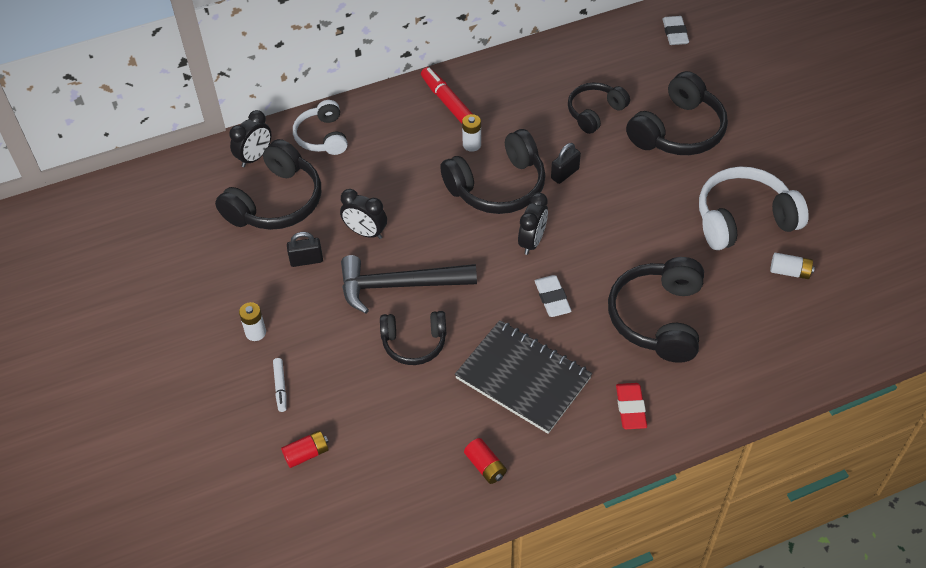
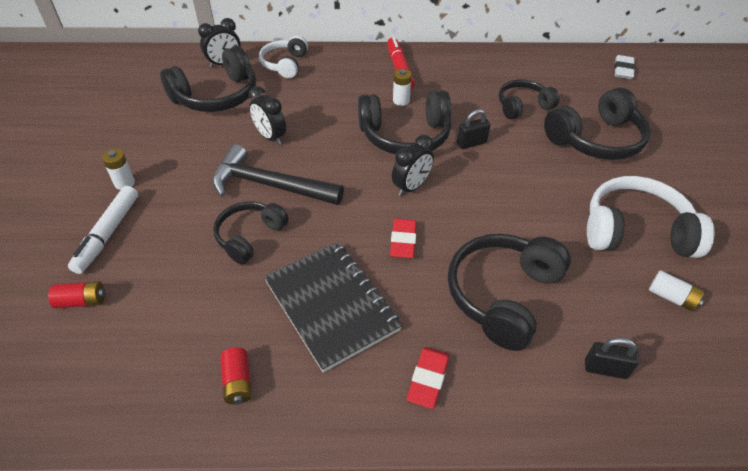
camera: 20 degrees right, 5 degrees down
(280, 387) = (108, 233): white marker -> white marker, size x1.81
(306, 260) = (208, 143): black padlock -> black padlock (605, 369)
(414, 343) = (250, 236): black headphones -> black headphones turned 105 degrees clockwise
(552, 298) = (403, 241): white eraser -> red eraser

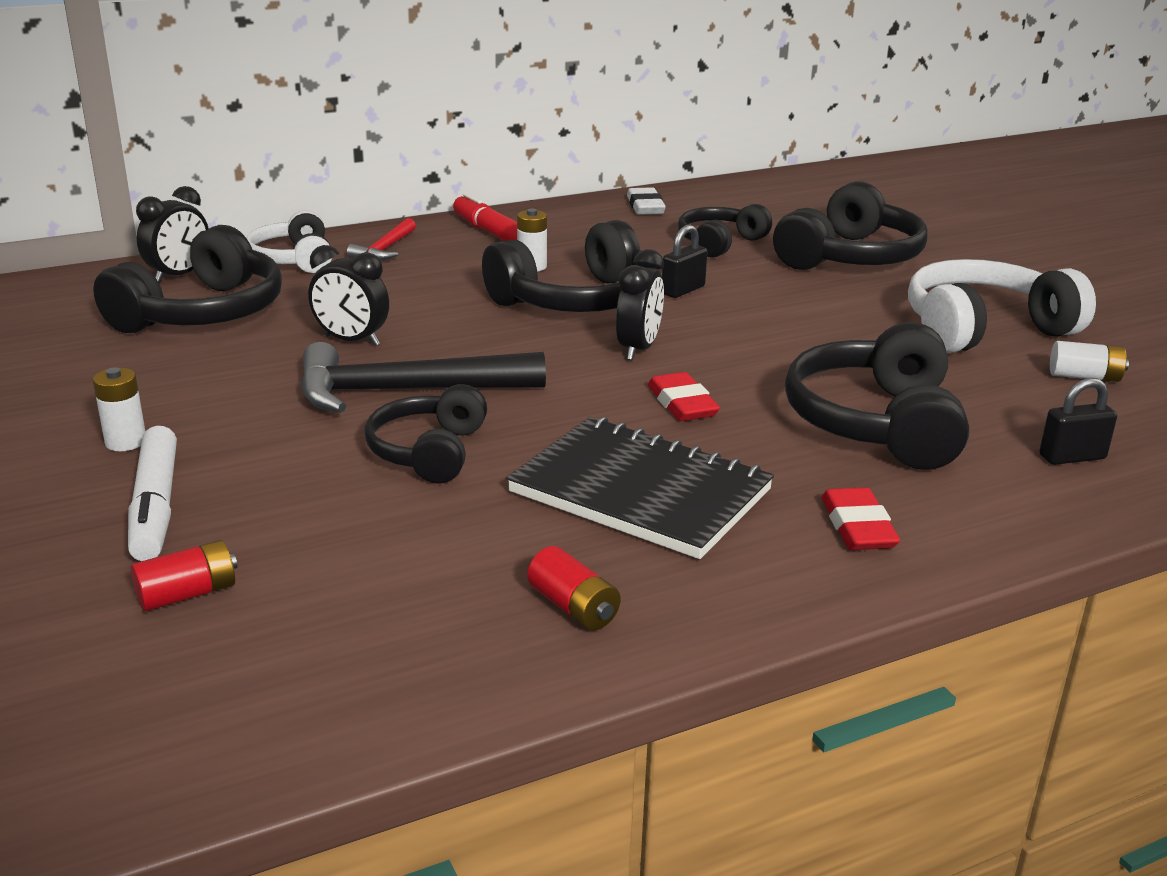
camera: 25 degrees left, 20 degrees down
(335, 67) = (385, 249): none -> red hammer
(623, 70) = (820, 189): white eraser -> white eraser (645, 207)

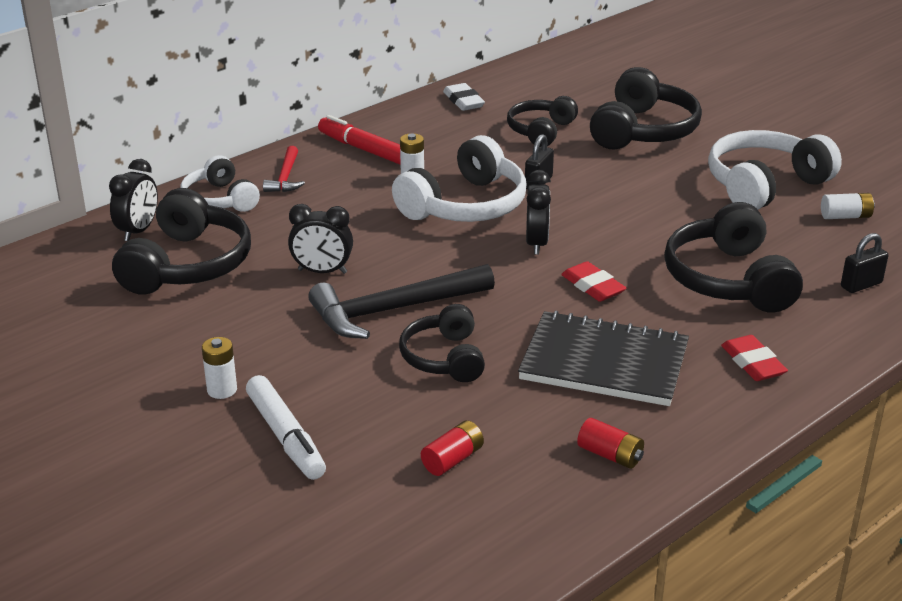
camera: 15 degrees left, 5 degrees up
(187, 594) = (359, 496): red battery -> red battery (452, 459)
(576, 300) = (465, 205): black headphones -> white headphones

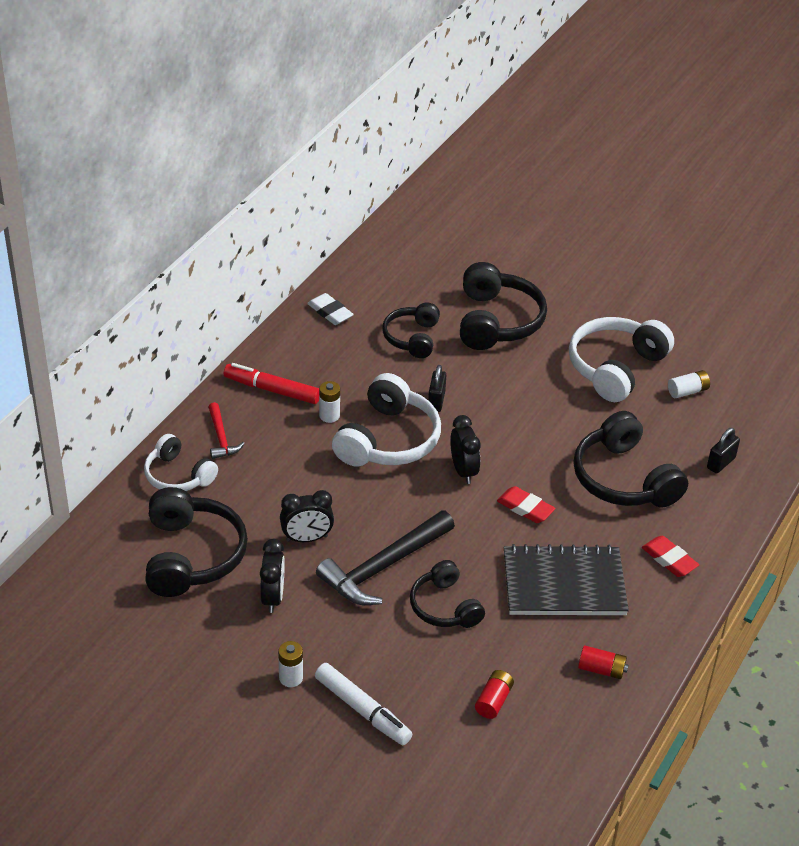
camera: 20 degrees left, 10 degrees up
(138, 231) = (127, 526): black clock -> black clock (273, 597)

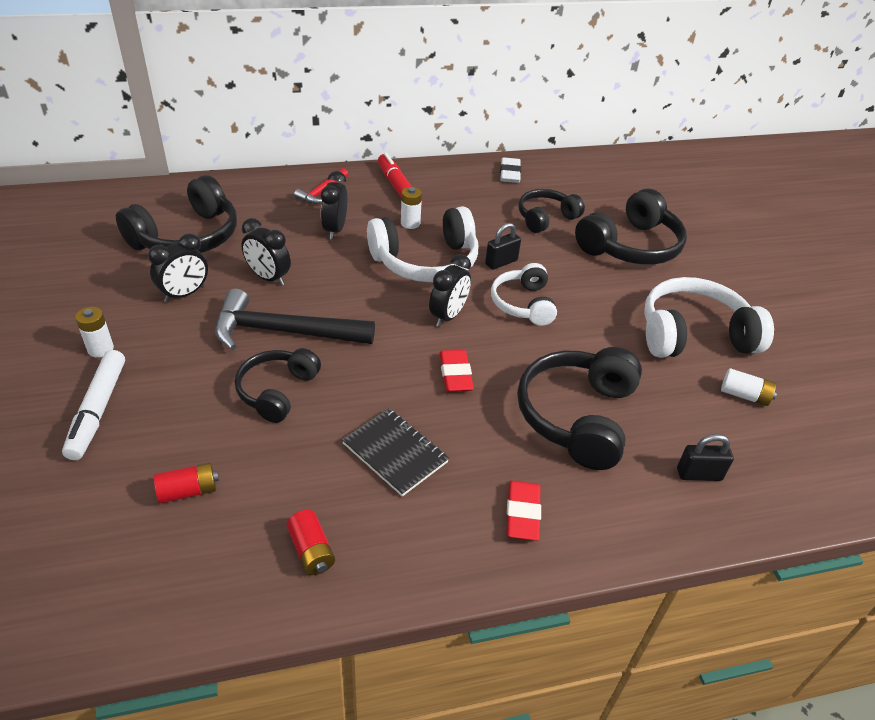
camera: 45 degrees right, 0 degrees up
(178, 475) = (261, 193): white headphones -> white headphones (523, 304)
(286, 463) = (335, 230): none -> black clock
(564, 584) = (395, 453): black notebook -> black notebook, size x0.63

